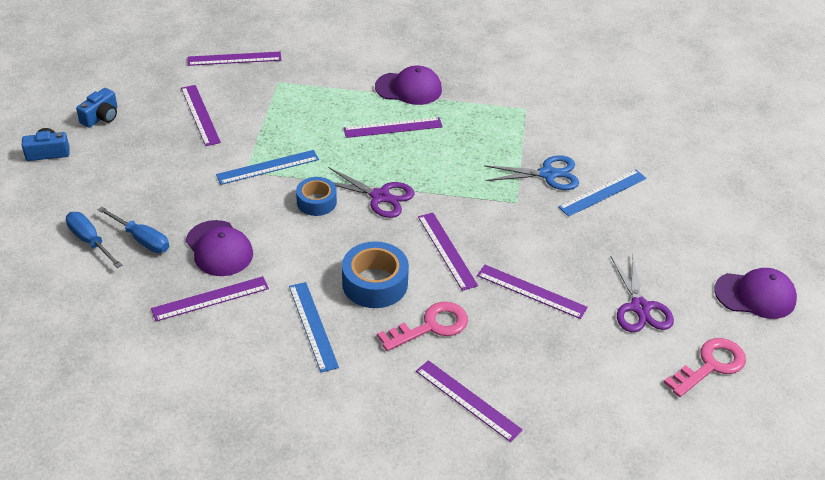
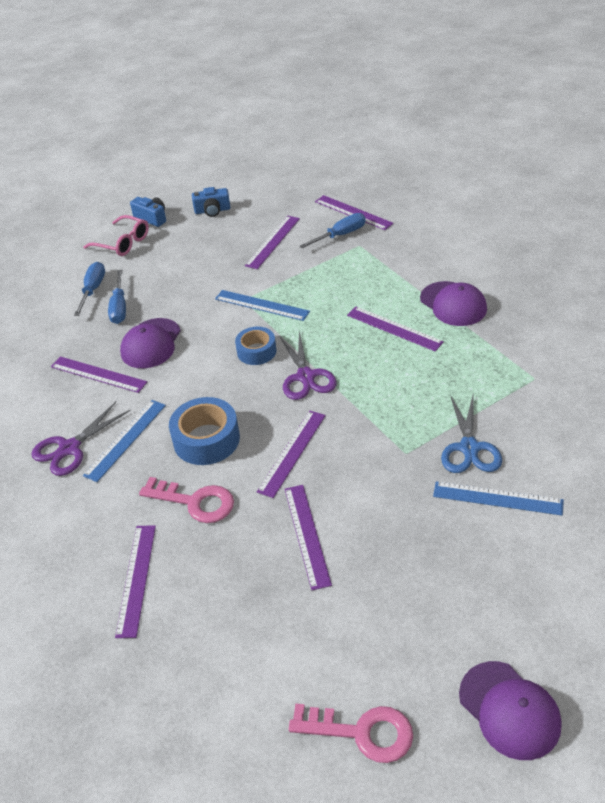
camera: 55 degrees right, 0 degrees up
(53, 188) = (123, 243): none -> pink glasses
(251, 81) = (341, 235): none -> blue screwdriver
(548, 174) = (469, 448): blue scissors -> blue scissors turned 45 degrees clockwise
(640, 307) = (377, 624): purple scissors -> purple scissors (69, 448)

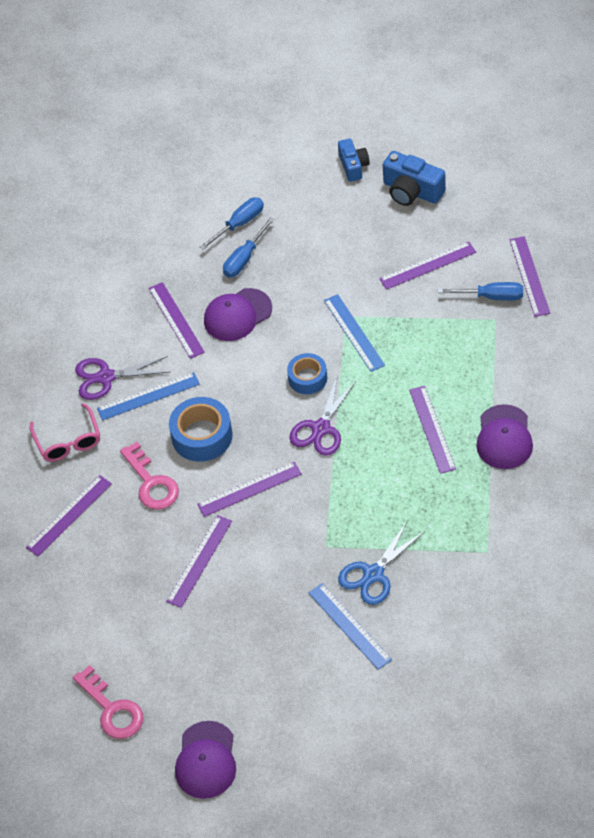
camera: 40 degrees right, 10 degrees up
(123, 243) = (305, 182): pink glasses -> pink glasses (68, 441)
(212, 210) = (412, 191): blue camera -> blue camera, size x1.51

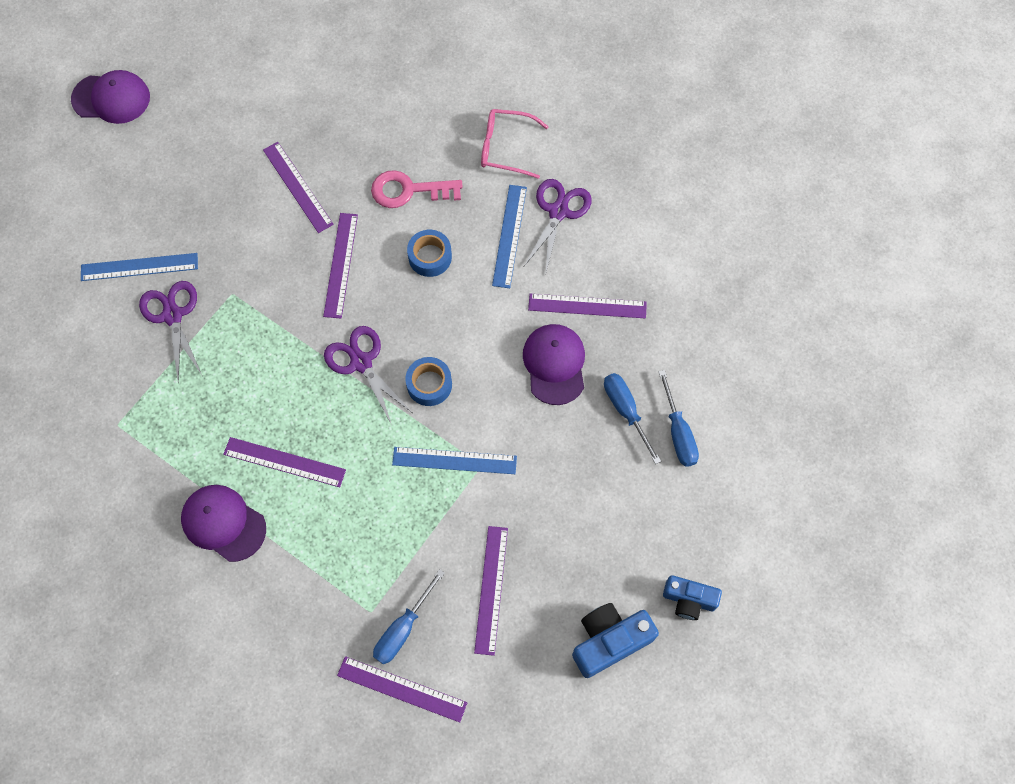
camera: 115 degrees right, 15 degrees up
(69, 515) = (423, 112): purple ruler -> none
(112, 709) = (211, 57): pink key -> none
(202, 436) = (430, 257): blue tape -> blue tape, size x0.65
(206, 760) = (111, 98): purple cap -> purple cap turned 150 degrees clockwise
(373, 574) = (172, 315): blue scissors -> purple scissors

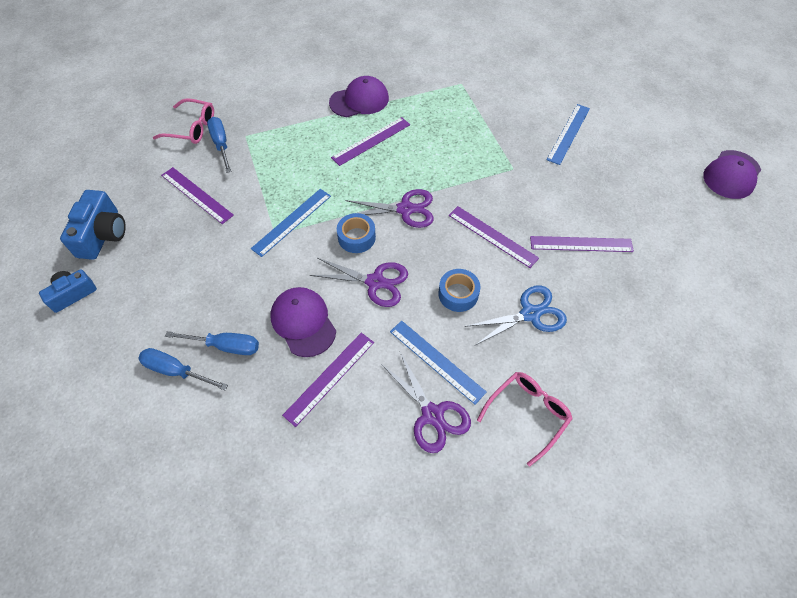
camera: 125 degrees right, 10 degrees down
(172, 315) = (518, 134): purple scissors -> purple scissors (375, 282)
(402, 689) = (192, 128): purple ruler -> pink glasses
(409, 190) = (530, 314): pink key -> blue scissors
(554, 364) = (303, 322): purple cap -> purple cap turned 150 degrees counterclockwise

